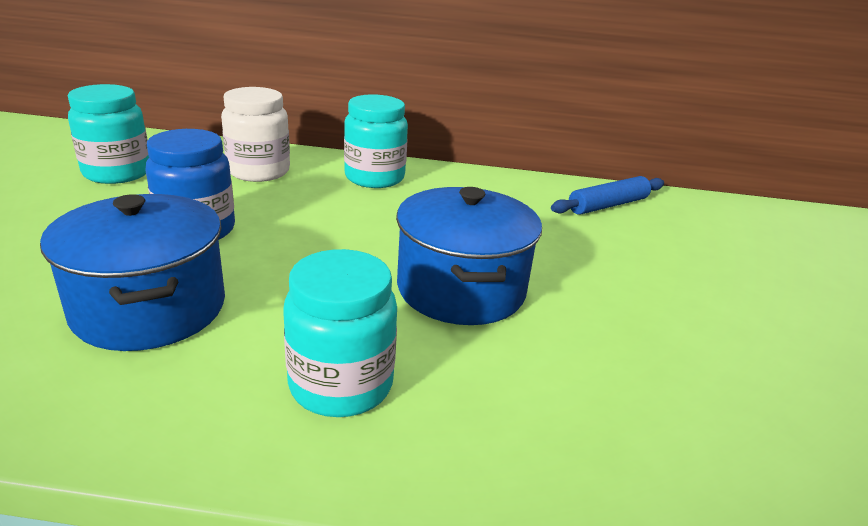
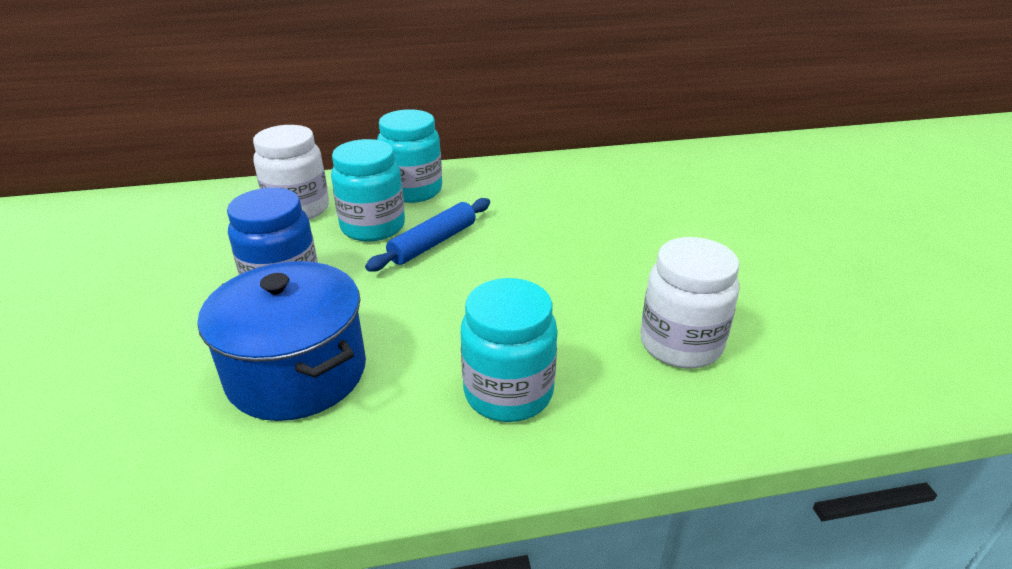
camera: 15 degrees left, 5 degrees up
(117, 173) = (155, 244): turquoise jar -> turquoise jar (373, 227)
(461, 289) = (553, 282): blue pot -> none
(568, 387) = (680, 344): none -> white jar
(608, 205) = (629, 172): blue rolling pin -> blue rolling pin (433, 243)

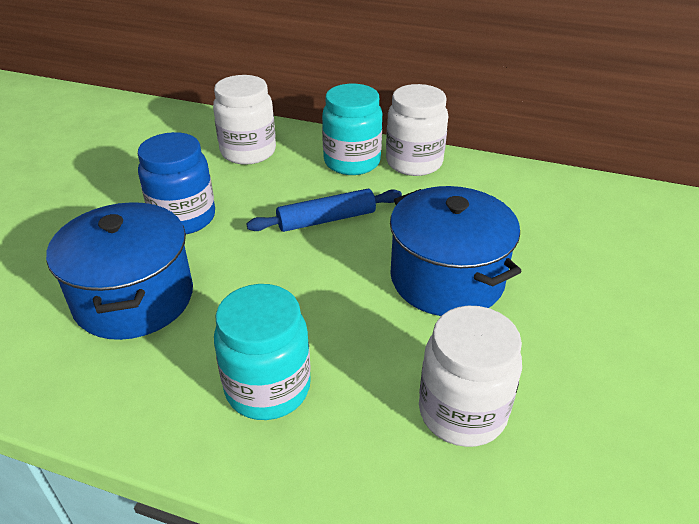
camera: 30 degrees right, 5 degrees up
(373, 227) = (291, 187): turquoise jar -> none
(470, 176) = (414, 162): none -> white jar
(580, 255) = (447, 279): none -> blue pot

